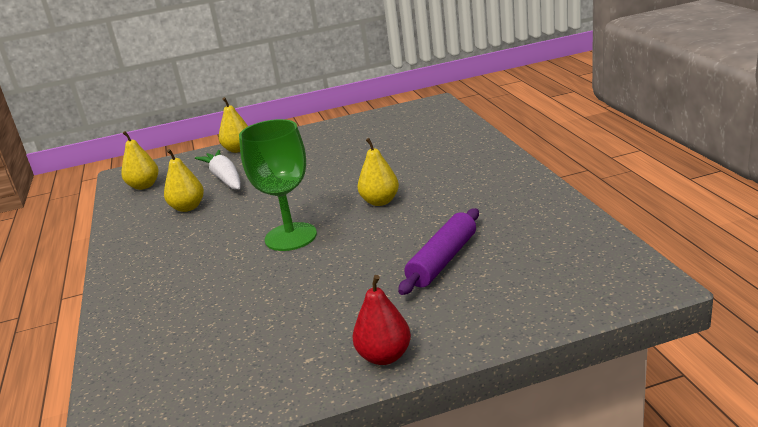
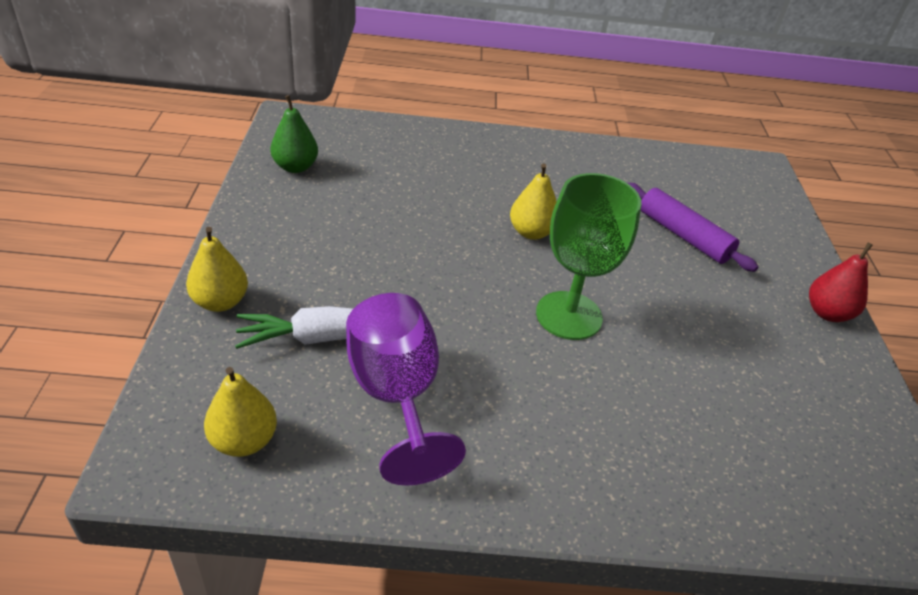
camera: 80 degrees left, 15 degrees up
(188, 207) = (396, 395): yellow pear -> purple goblet
(379, 122) = (295, 167): none -> green pear

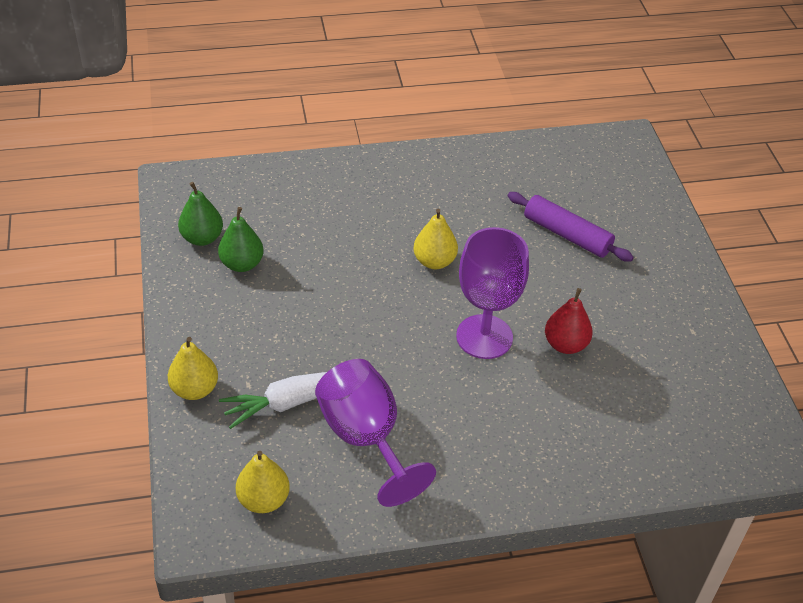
camera: 10 degrees left, 5 degrees up
(326, 196) = (242, 264): none -> green pear
(569, 315) = (484, 337): green goblet -> purple goblet
(827, 313) = (695, 286): red pear -> red pear (565, 344)

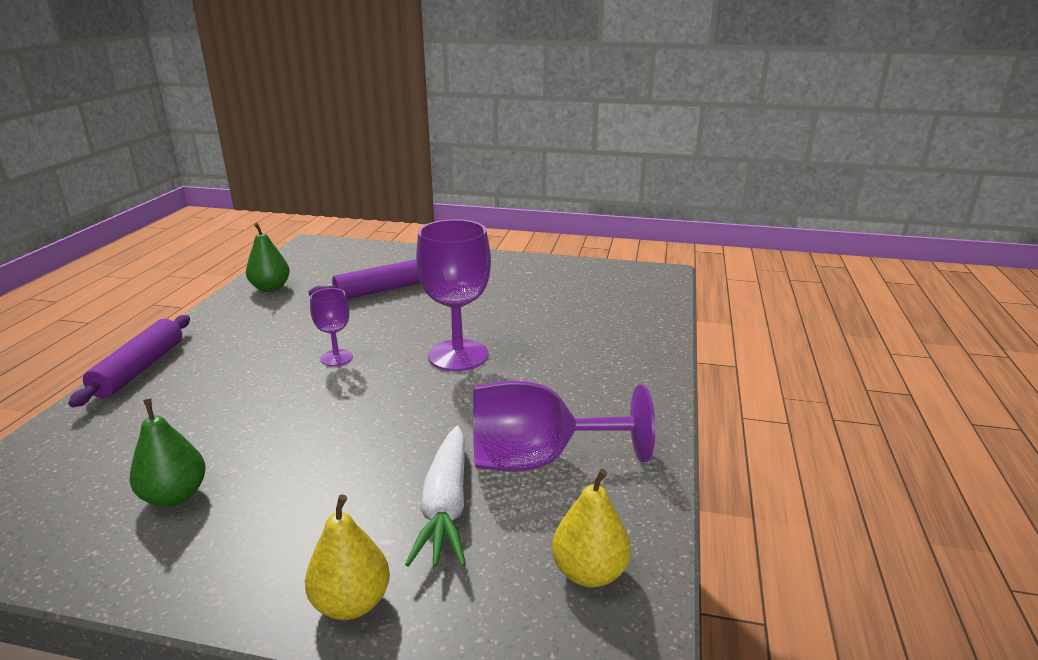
camera: 65 degrees left, 20 degrees down
(202, 238) = (78, 525): green pear -> green pear (270, 288)
(356, 163) = (139, 369): none -> purple rolling pin
(434, 261) = (336, 358): yellow pear -> purple goblet
(565, 344) = (500, 321): red pear -> none

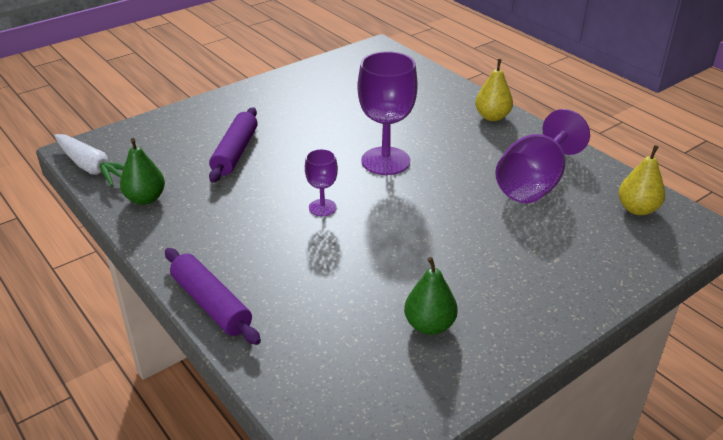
camera: 50 degrees left, 10 degrees up
(351, 603) = (596, 287): yellow pear -> yellow pear (492, 117)
(445, 506) = (545, 229): white carrot -> white carrot (92, 168)

